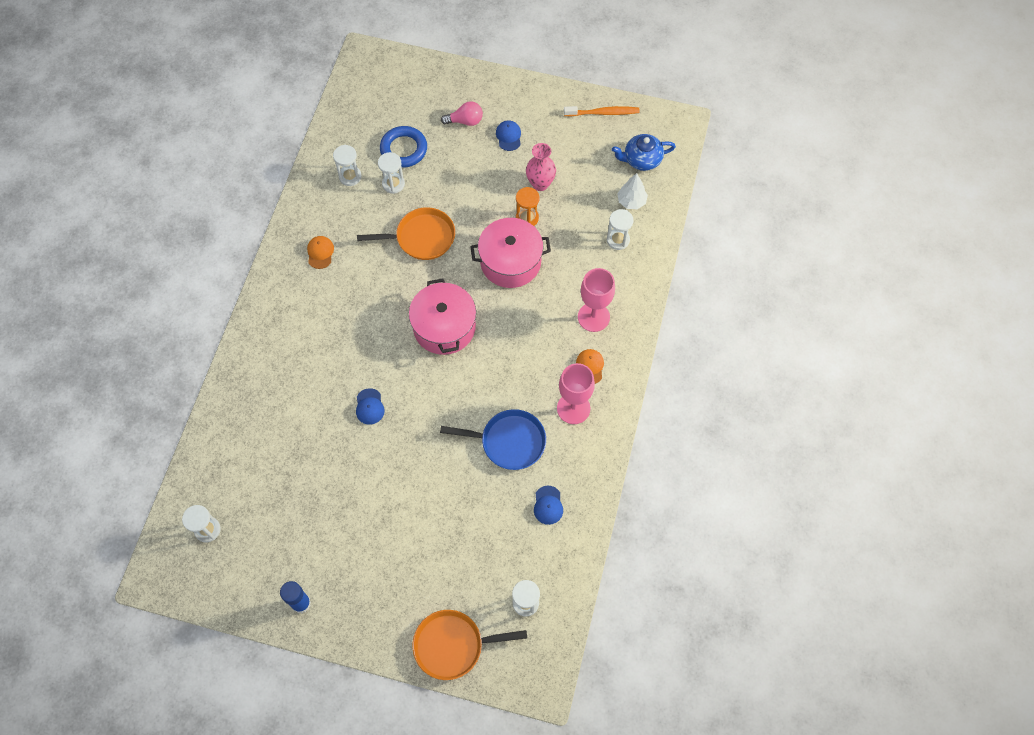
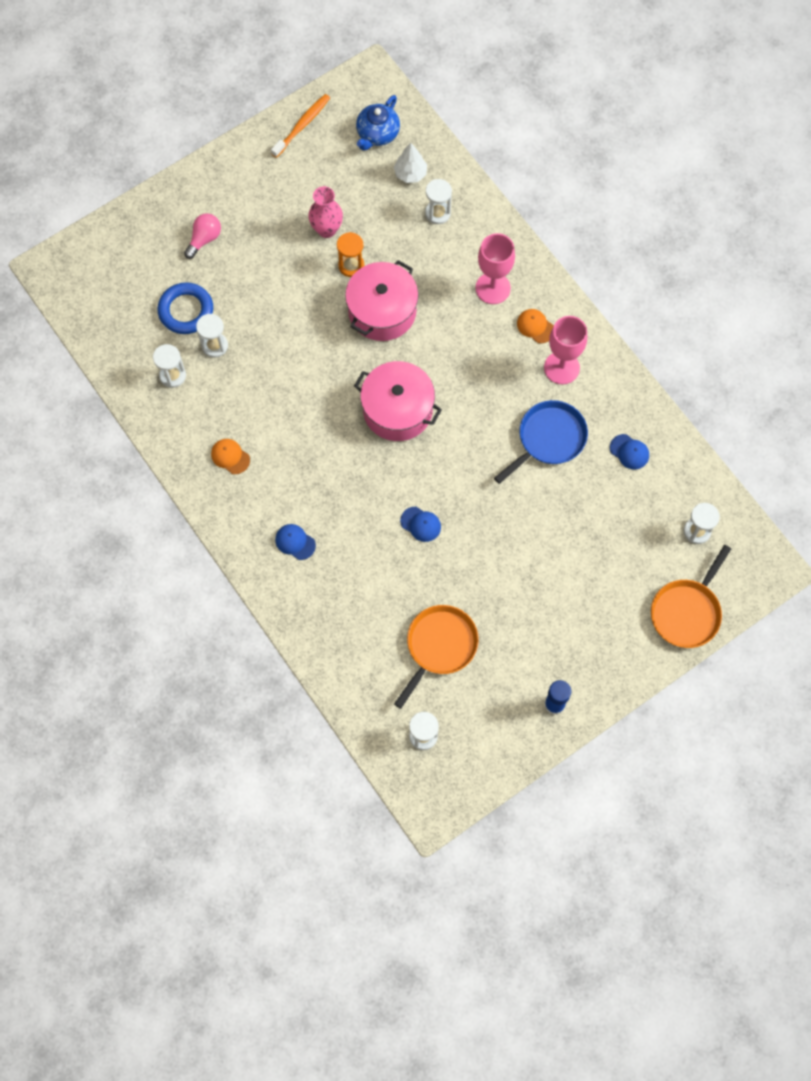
camera: 50 degrees left, 5 degrees up
(421, 238) = (292, 363): orange pan -> orange pan (439, 646)
(508, 136) = (254, 217): blue cap -> blue cap (295, 542)

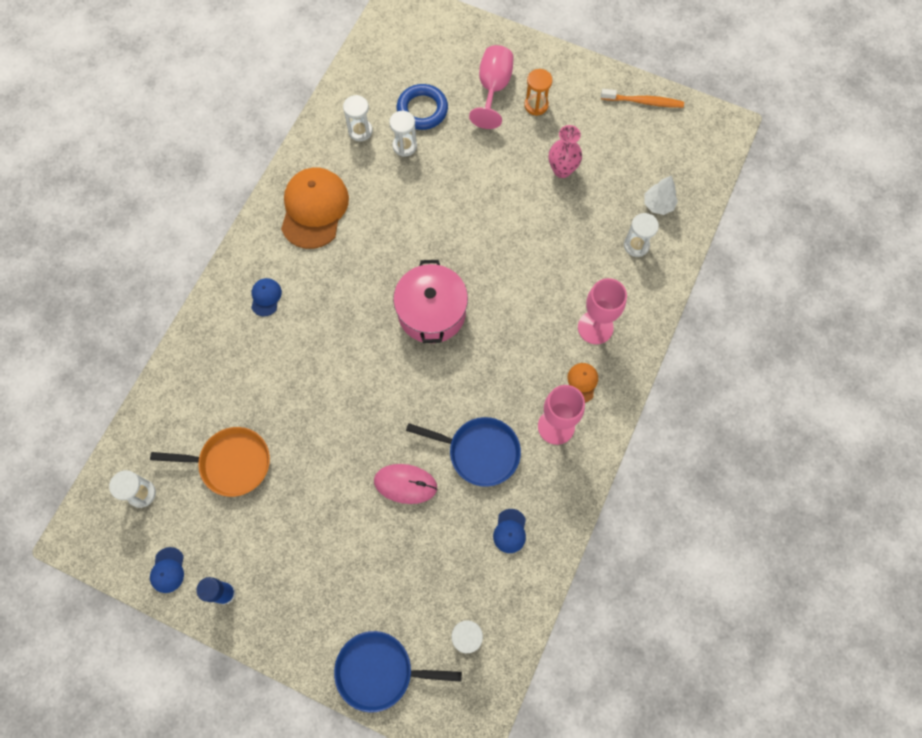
camera: 60 degrees right, 0 degrees up
(204, 239) = (493, 89): pink light bulb -> pink goblet
(230, 456) = (314, 209): orange cap -> orange cap, size x2.25
(351, 266) = (541, 206): orange hourglass -> orange hourglass (536, 105)
(377, 134) = (677, 160): blue teapot -> none
(382, 311) = (515, 251): pink pot -> none
(420, 524) = (336, 387): blue cap -> blue cap (168, 570)
(542, 512) = (405, 484): none -> pink mouse
(687, 612) = (379, 671): orange pan -> blue pan

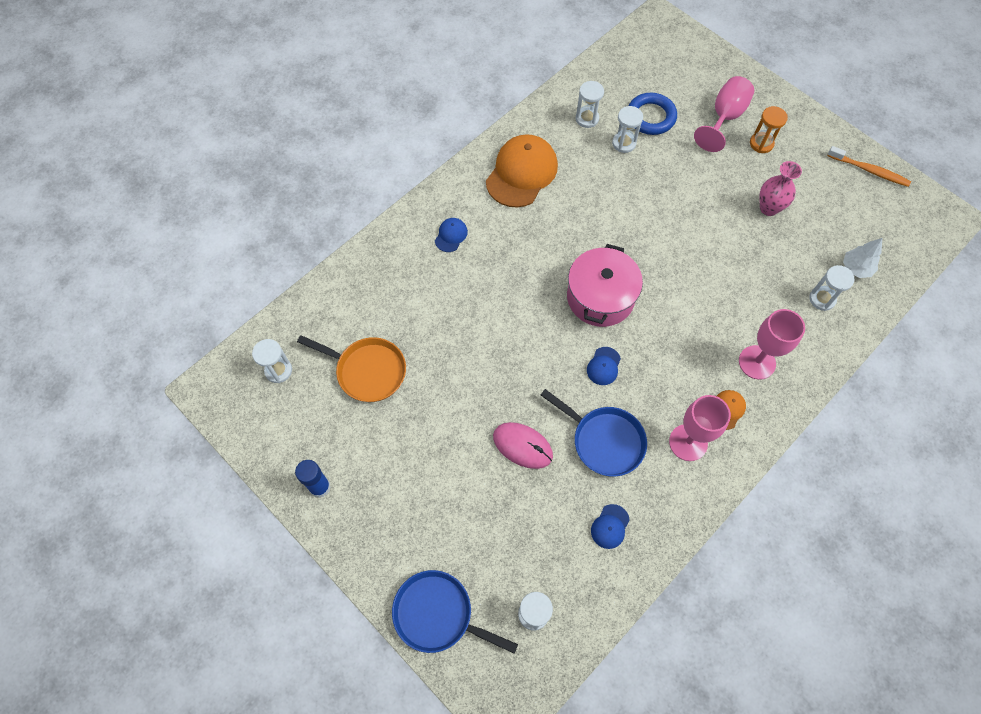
camera: 20 degrees right, 5 degrees down
(168, 570) = (276, 447): blue cap -> blue cap (603, 366)

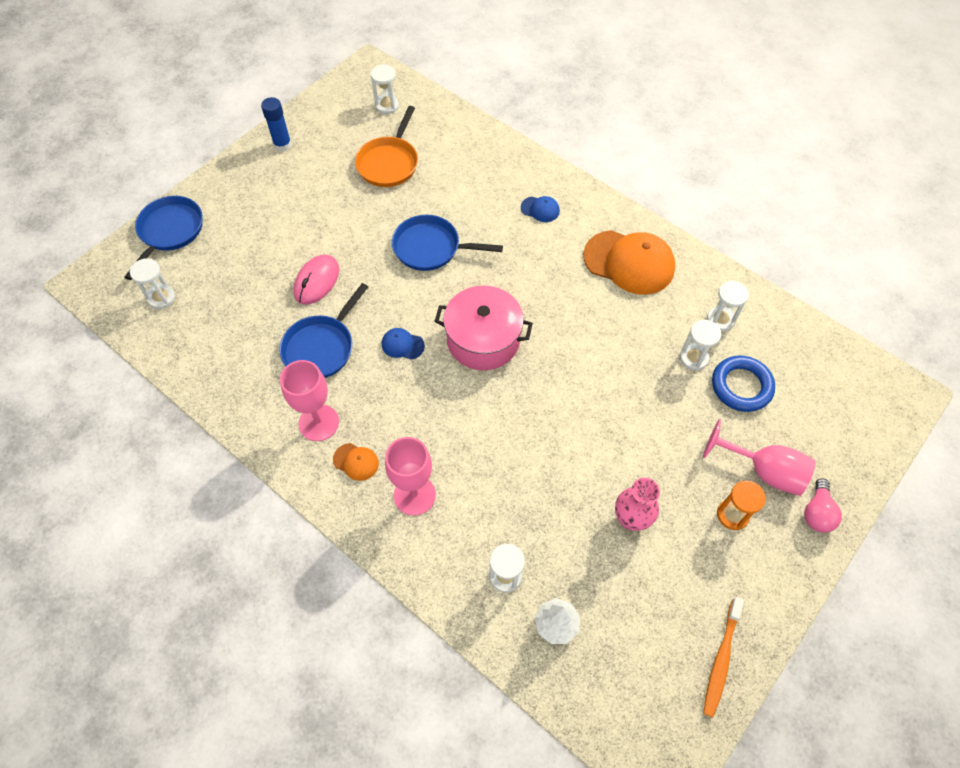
camera: 85 degrees right, 5 degrees down
(489, 335) = (431, 248): none -> blue pan
(610, 526) = (235, 354): blue cap -> none
(756, 93) = (817, 513): none -> pink light bulb

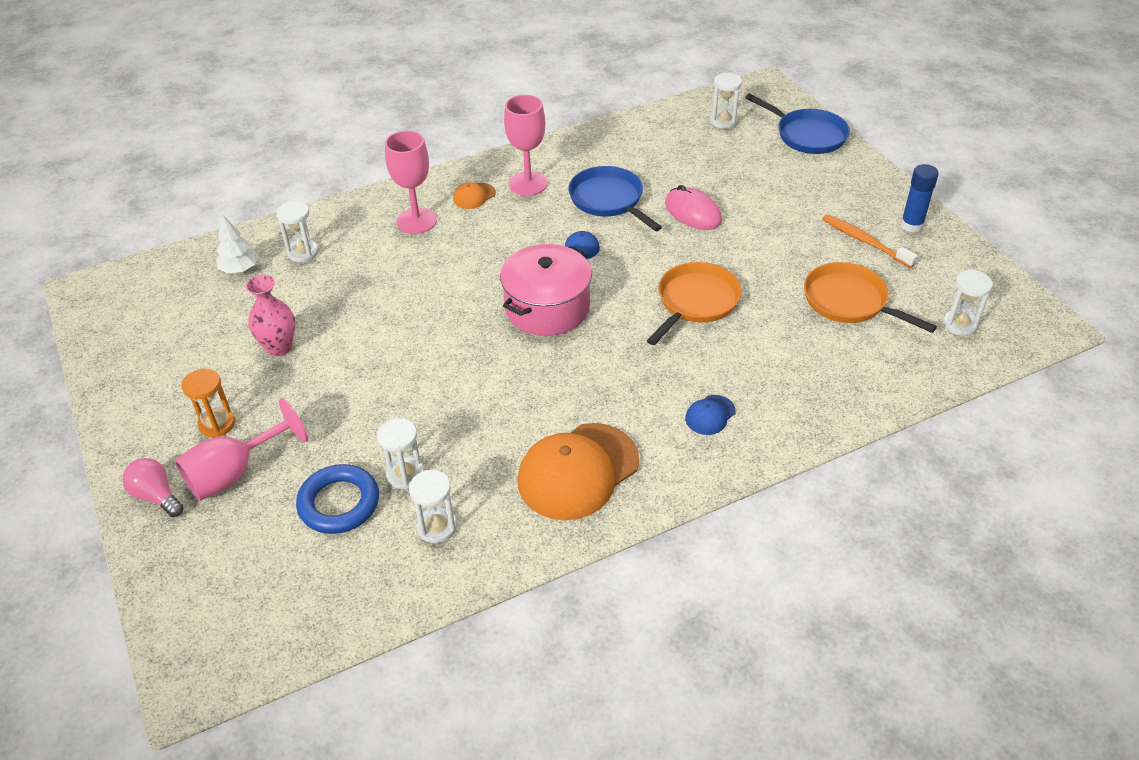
camera: 115 degrees right, 15 degrees down
(431, 248) = (695, 302): blue pan -> orange pan
(721, 659) = (116, 357): orange toothbrush -> orange toothbrush (865, 241)

